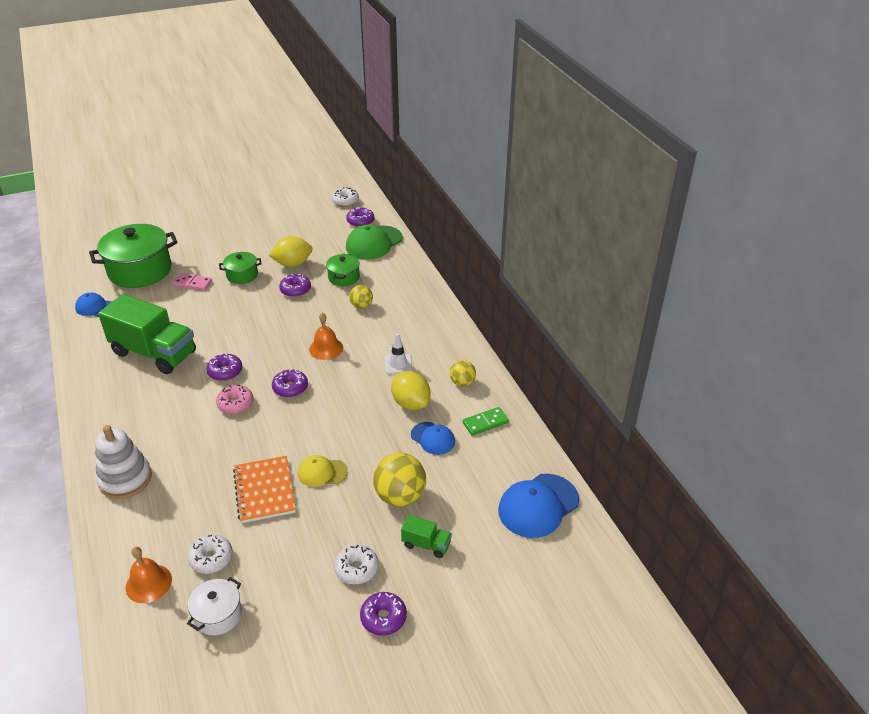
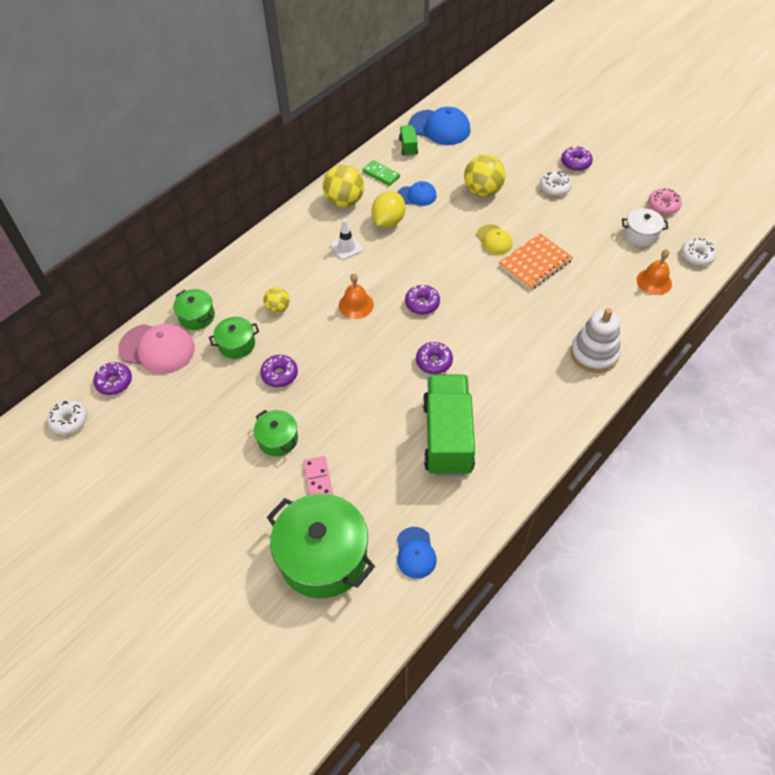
camera: 115 degrees left, 15 degrees up
(211, 558) = (609, 260): white donut -> white donut (696, 256)
(235, 404) = (466, 330): pink donut -> pink donut (663, 206)
(292, 264) = (233, 403): yellow lemon -> none
(374, 243) = (157, 349): green cap -> pink cap
(389, 266) = (197, 316): none -> green pot
(426, 544) = (510, 165): green truck -> green truck (408, 147)
(433, 438) = (417, 195): blue cap -> blue cap turned 75 degrees clockwise
(462, 382) = (344, 201): yellow ball -> yellow ball, size x1.75

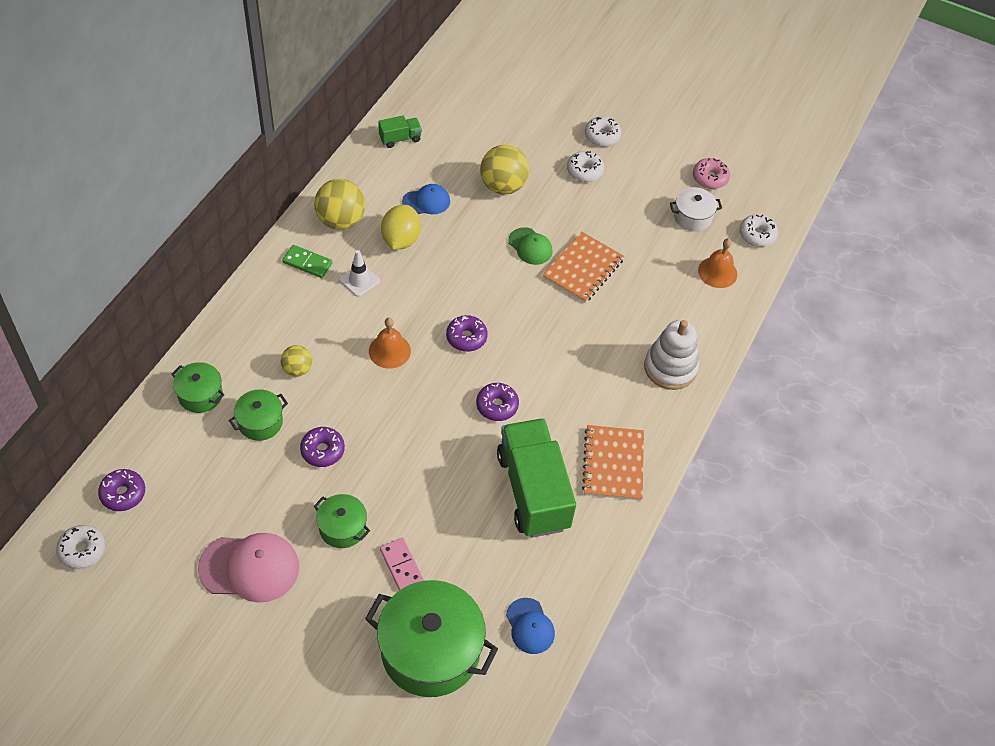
camera: 20 degrees left, 0 degrees up
(157, 349) = (163, 443): pink cap -> pink cap (250, 568)
(381, 174) = (376, 179): green domino -> green domino (307, 263)
(408, 147) = (400, 138): green truck -> green truck turned 90 degrees clockwise
(440, 127) = (432, 108): blue cap -> none
(494, 240) = (530, 246): yellow cap -> green cap
(524, 426) = (613, 464): none -> orange notebook
(575, 163) = (602, 136): purple donut -> white donut

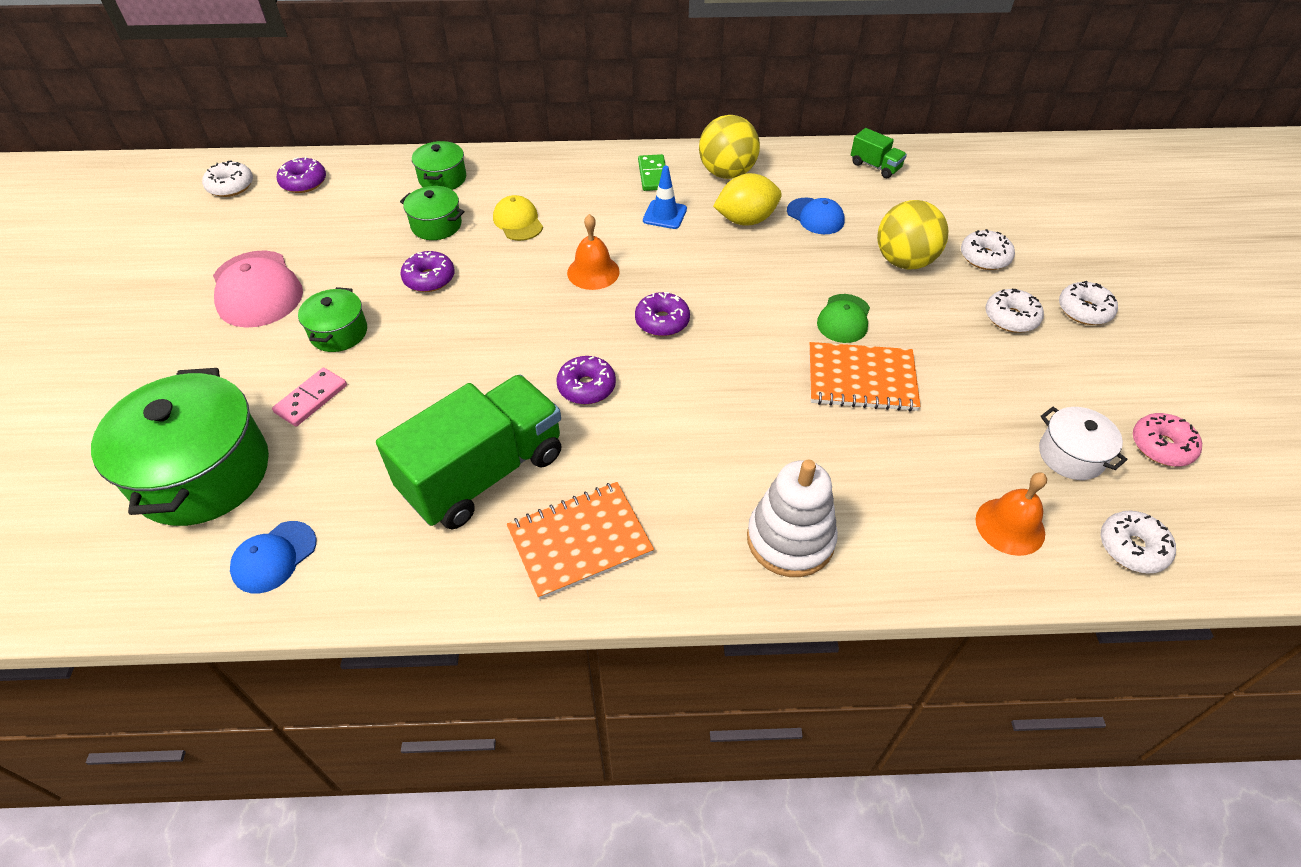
camera: 65 degrees right, 5 degrees down
(297, 369) = (518, 221): yellow ball -> yellow cap
(359, 280) = (664, 215): white traffic cone -> blue traffic cone
(528, 147) = (984, 257): none -> white donut

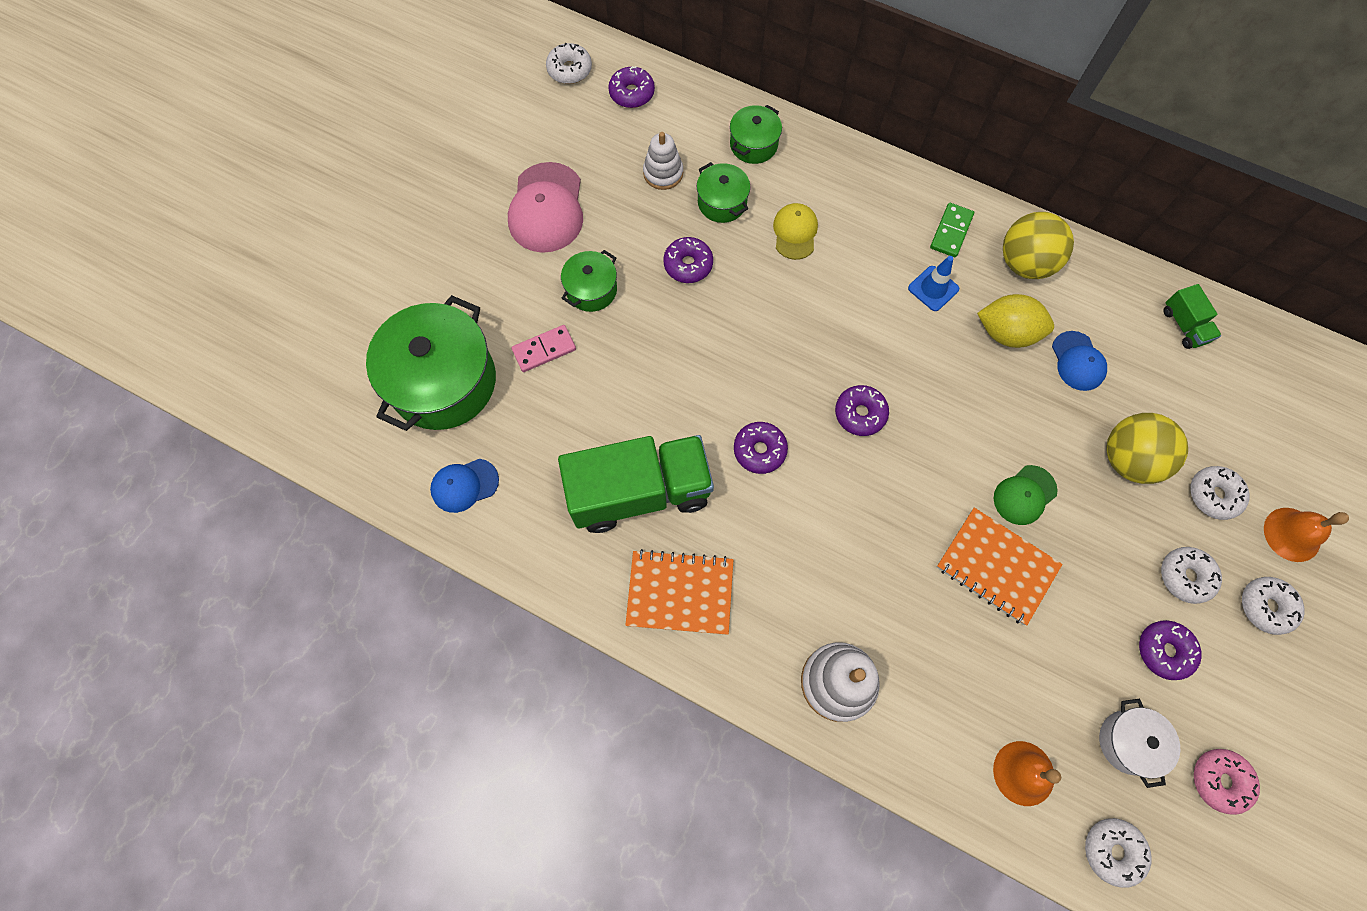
camera: 30 degrees right, 20 degrees up
(366, 225) = (663, 173): none -> white stacking toy
(593, 272) = (830, 326): orange bell -> orange bell (1292, 534)
(1040, 375) = (1164, 651): none -> purple donut

